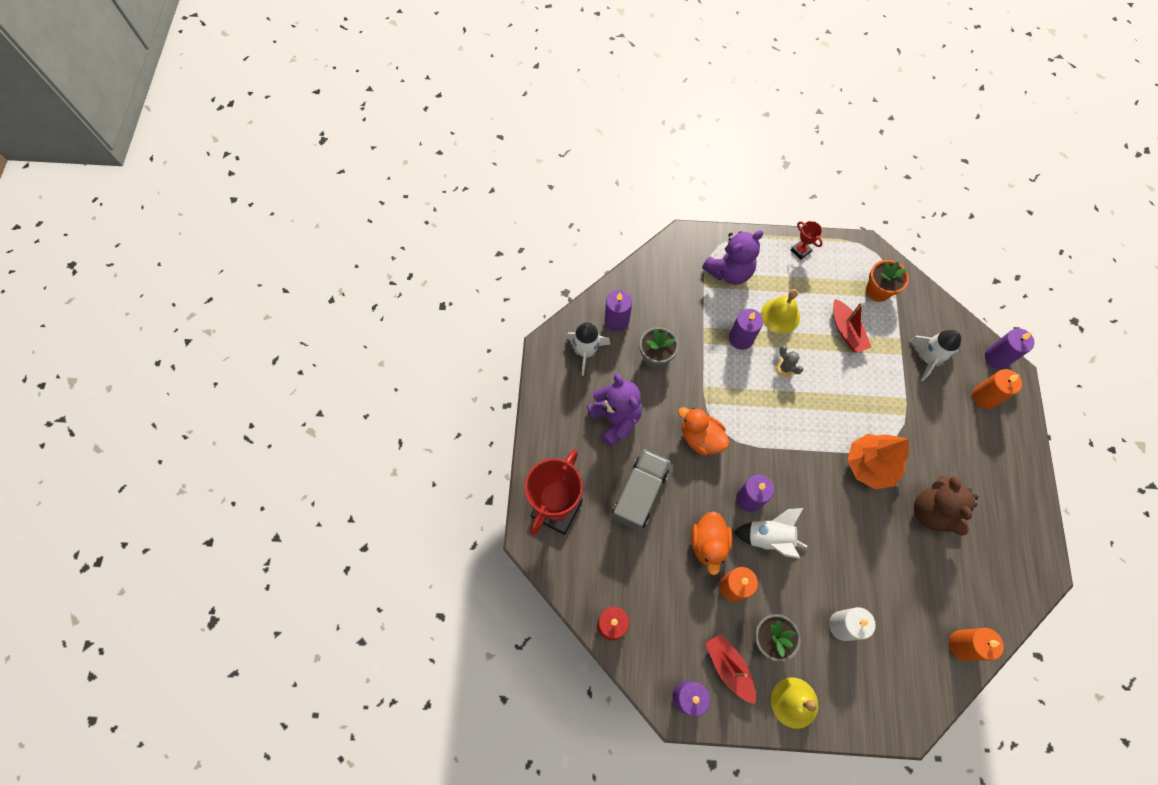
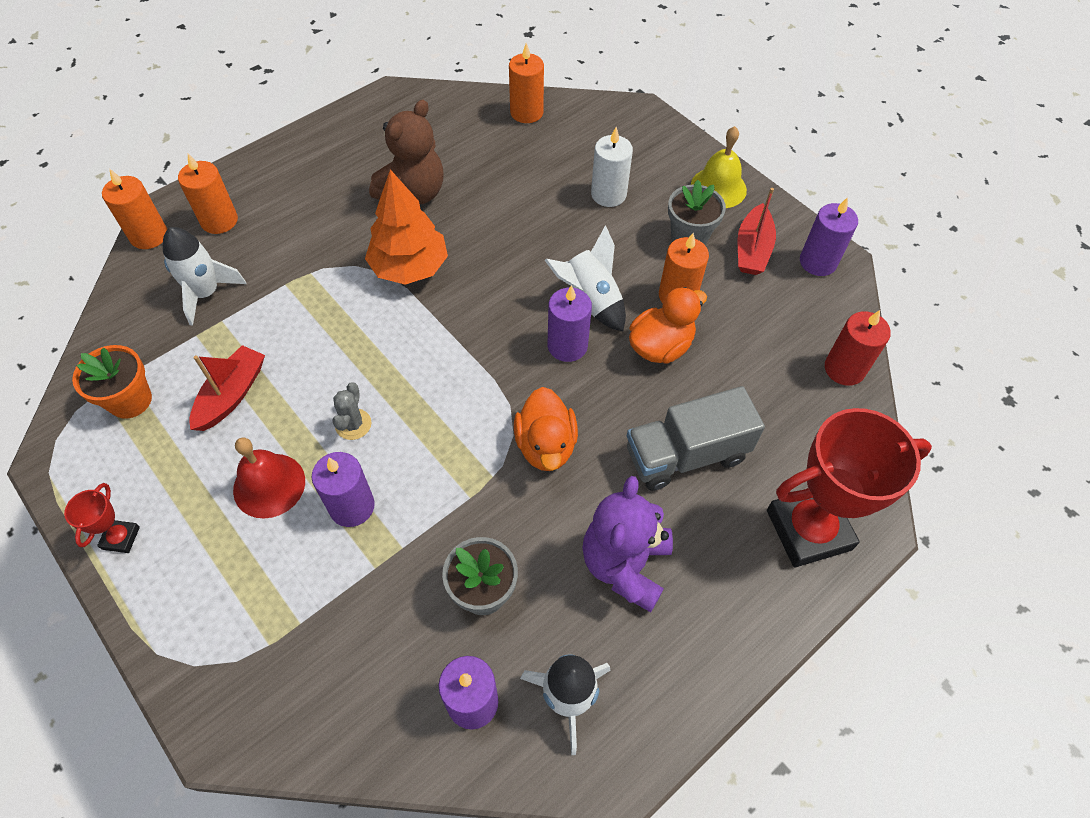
camera: 135 degrees left, 10 degrees down
(729, 272) = (240, 608): purple teddy bear -> none
(780, 315) = (269, 485): yellow bell -> red bell
(997, 357) = (149, 236): purple candle -> orange candle

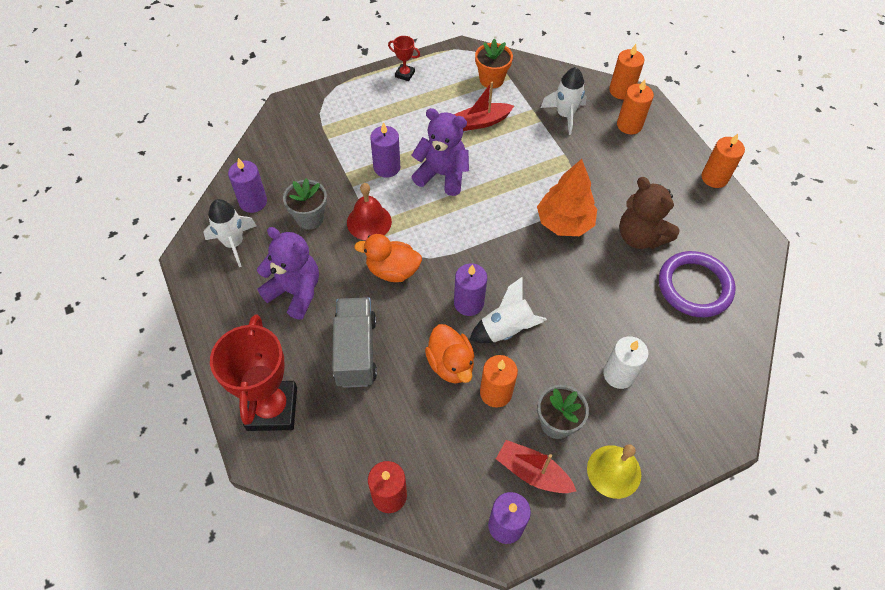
camera: 105 degrees right, 0 degrees up
(232, 395) = (481, 122): red boat -> red boat turned 120 degrees clockwise
(269, 485) = (414, 133): red bell -> red bell (369, 222)
(353, 424) = (442, 175): grey cactus -> purple teddy bear
(472, 143) = (694, 286): none -> purple ring
(526, 112) = (732, 336): orange candle -> orange candle (714, 178)

